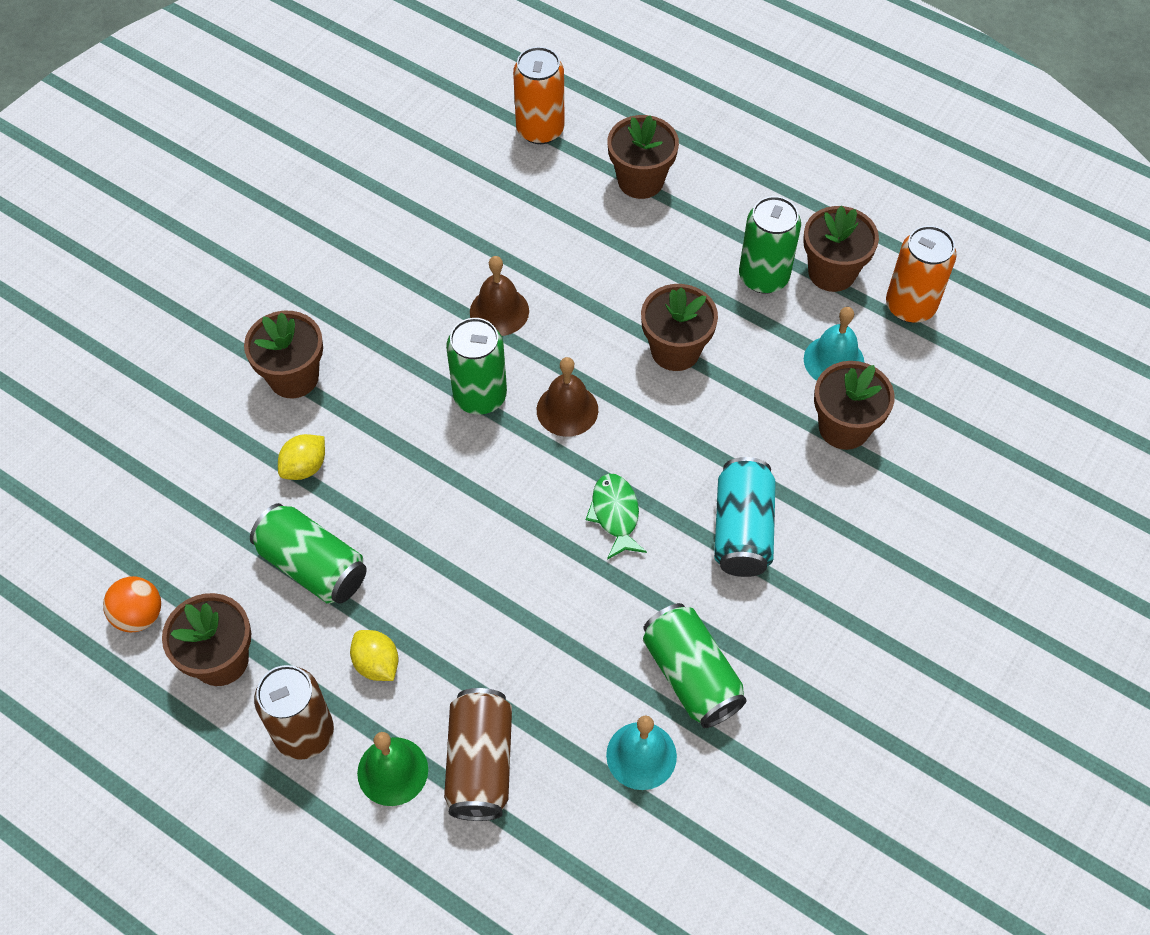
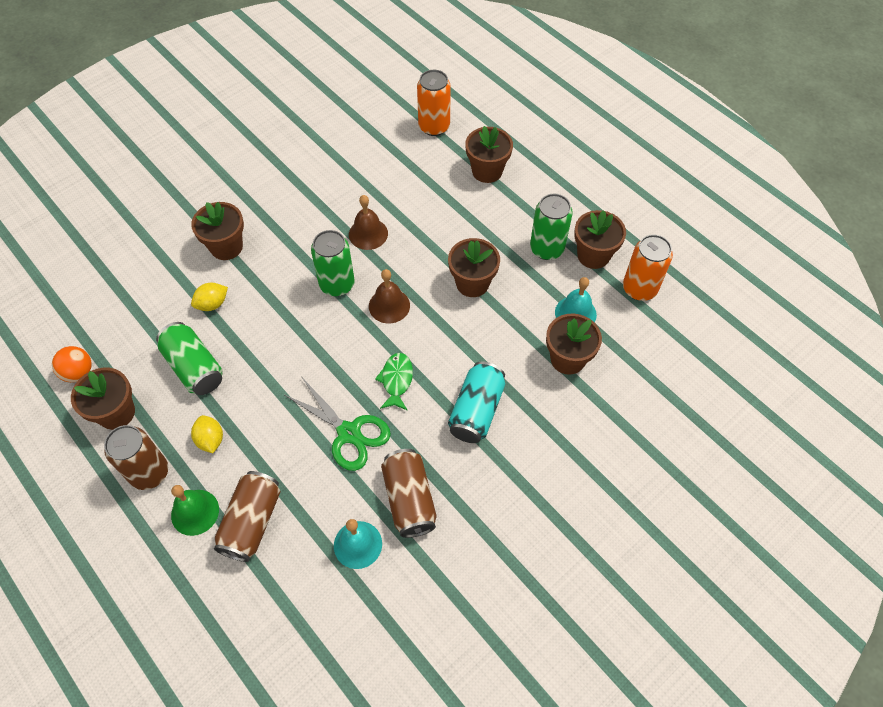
camera: 15 degrees right, 0 degrees up
(574, 605) = (349, 433): none -> green scissors
(691, 675) = (409, 499): green can -> brown can

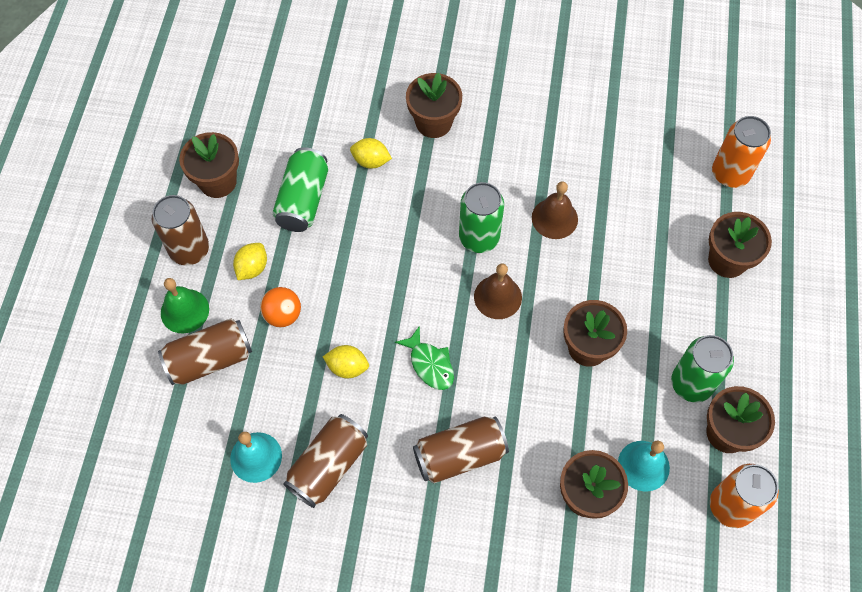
camera: 50 degrees right, 5 degrees up
(78, 372) = (228, 125): orange ball -> orange ball (283, 315)
(349, 433) = (347, 367): green scissors -> yellow lemon
(396, 380) = (430, 364): green fish -> green fish turned 90 degrees clockwise
(476, 410) = (460, 455): turquoise can -> brown can

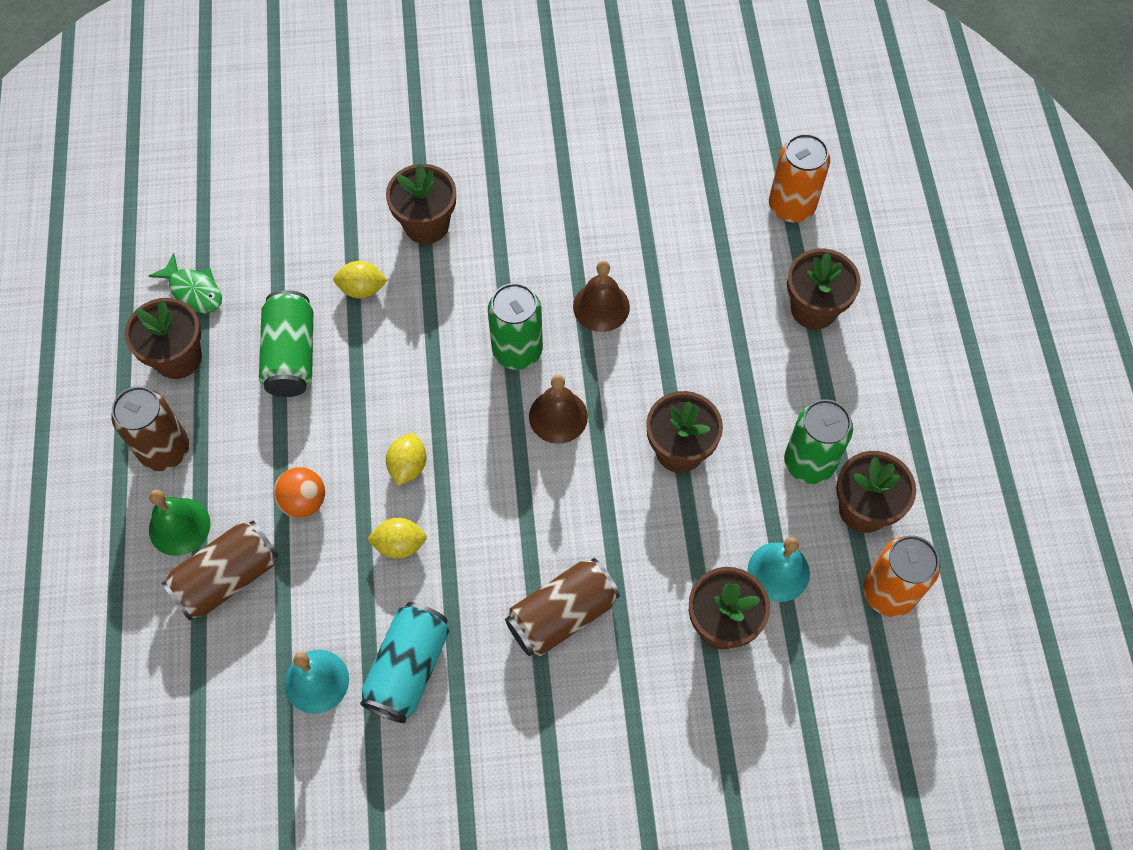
camera: 15 degrees left, 0 degrees up
(252, 268) = (250, 453): yellow lemon -> yellow lemon (408, 466)
(328, 465) = (408, 668): brown can -> turquoise can
(430, 364) = (498, 516): green fish -> green fish (194, 291)

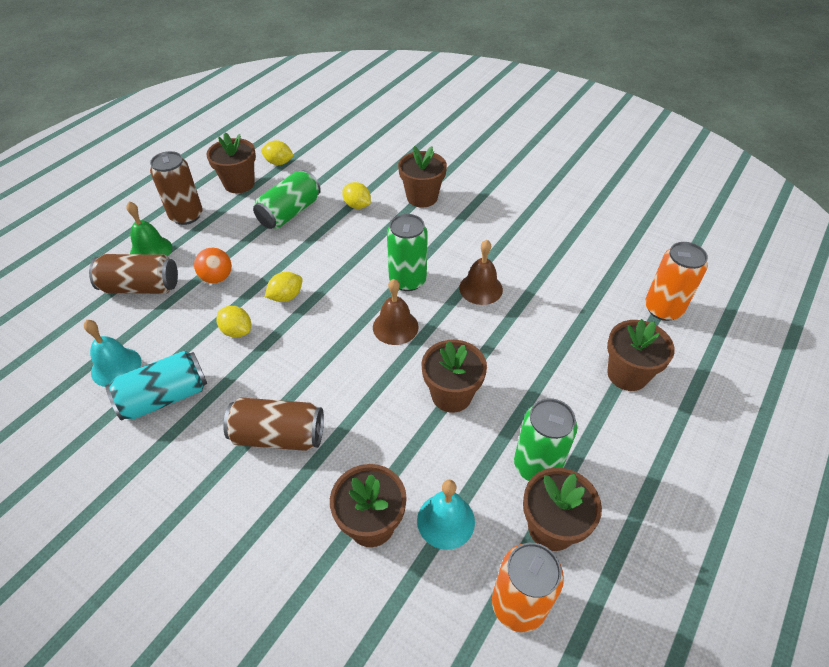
camera: 40 degrees right, 15 degrees down
(194, 291) = (279, 163): green fish -> yellow lemon

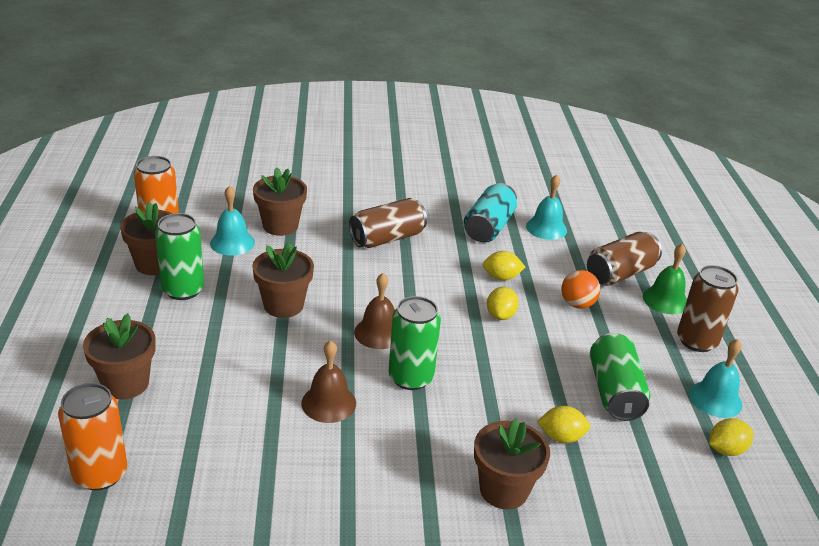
camera: 140 degrees right, 15 degrees down
(239, 184) = (715, 399): brown flower pot -> turquoise bell

